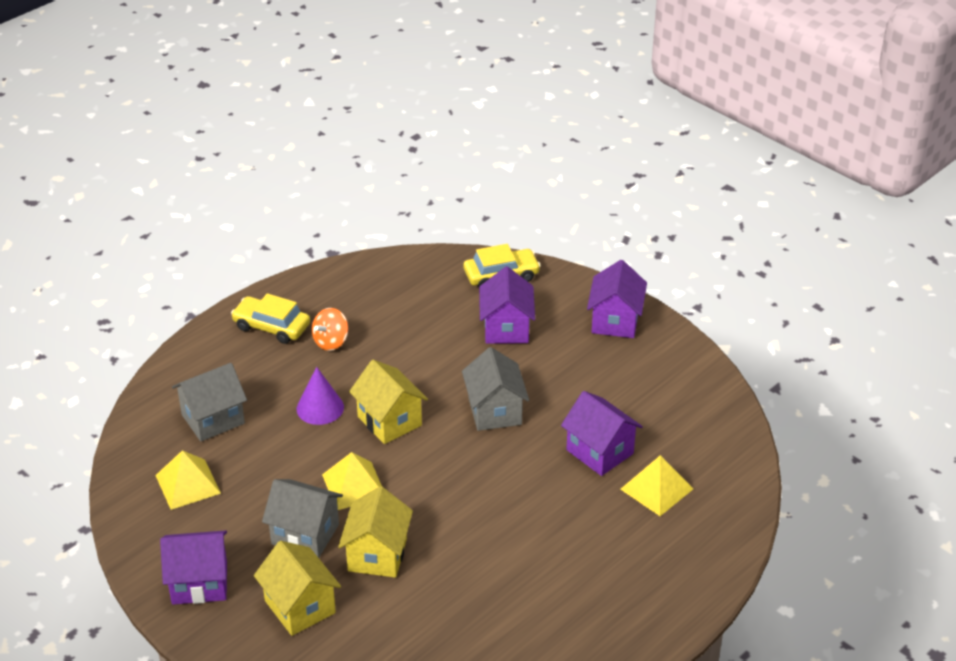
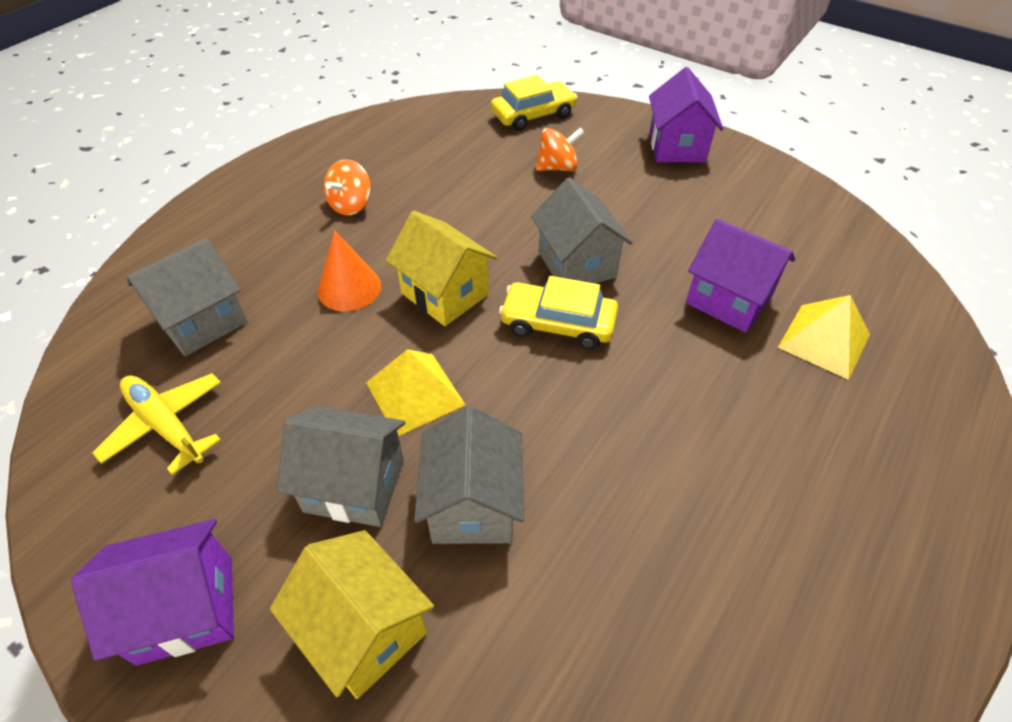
camera: 10 degrees left, 10 degrees up
(188, 484) = (166, 425): yellow pyramid -> yellow plane
(271, 327) = (274, 196): yellow car -> yellow car (558, 323)
(320, 408) = (349, 288): purple cone -> orange cone
(377, 554) = (473, 505): yellow house -> grey house
(506, 328) = (557, 167): purple house -> orange spinning top

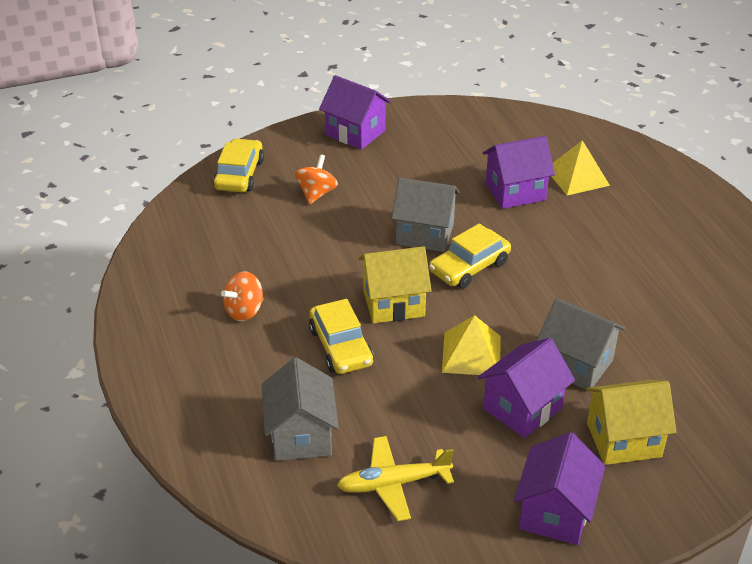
camera: 55 degrees left, 10 degrees down
(349, 288) = (341, 346): orange cone -> yellow car
(351, 205) = (244, 311): orange spinning top -> orange spinning top turned 75 degrees clockwise
(354, 485) = (522, 408): grey house -> purple house

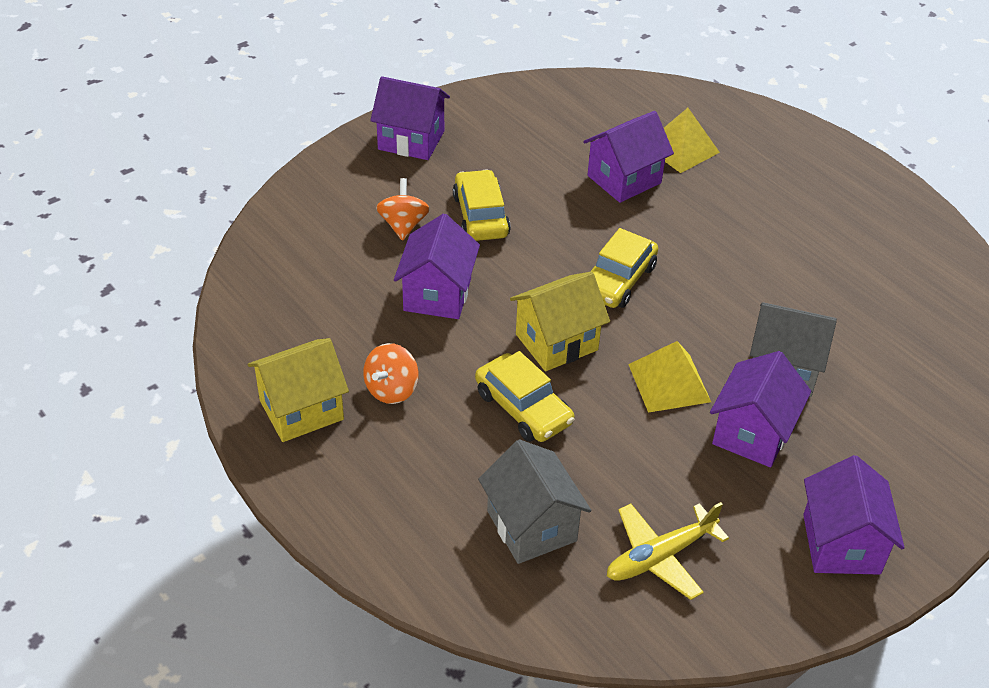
camera: 20 degrees left, 5 degrees up
(239, 174) = (299, 219): yellow car -> yellow car (480, 216)
(316, 249) = (437, 294): none -> purple house
(425, 234) = (550, 250): grey house -> none
(624, 440) = (870, 443): yellow house -> yellow house (301, 410)

